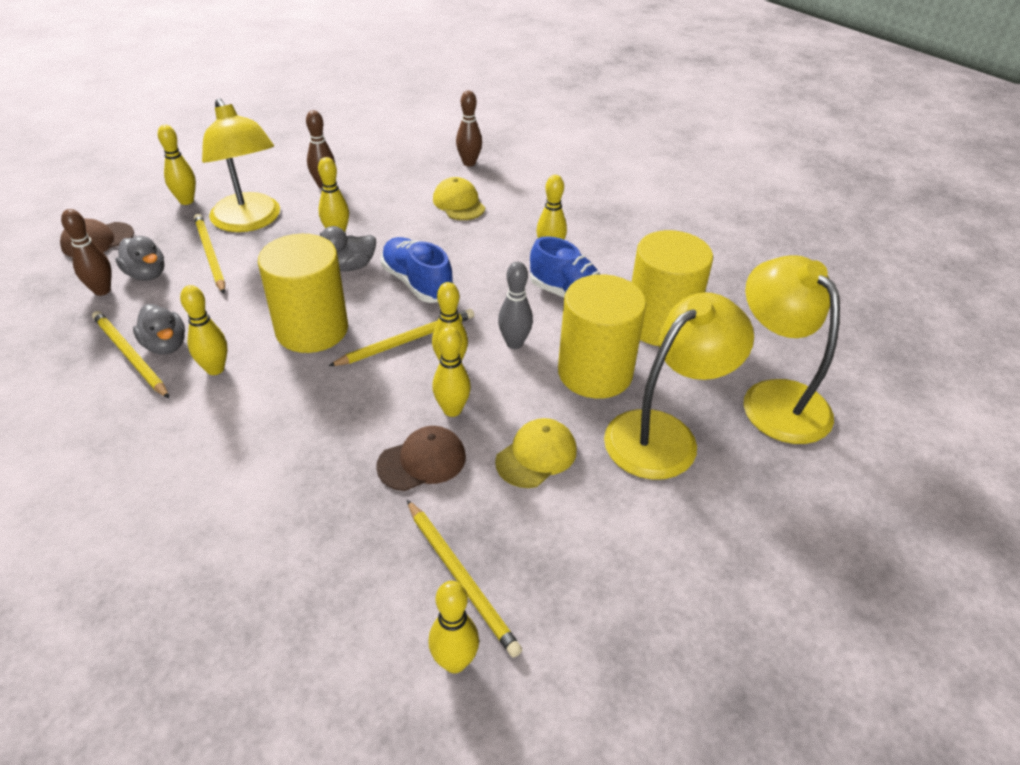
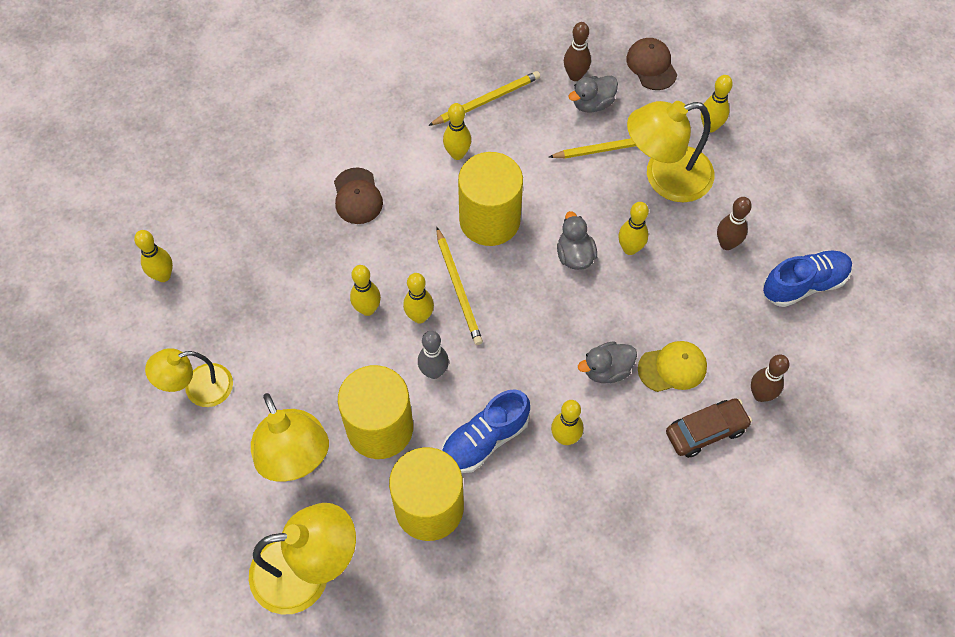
camera: 105 degrees right, 20 degrees up
(166, 345) = (493, 121): grey duck -> grey duck (606, 370)
(417, 283) = (537, 307): blue shoe -> blue shoe (804, 284)
(422, 461) = (322, 280): brown cap -> brown cap (357, 196)
(461, 578) = (217, 289): yellow pencil -> none
(512, 184) = (706, 431): none -> brown car
(536, 456) = (303, 358): yellow cap -> none
(619, 557) = (198, 388): none -> yellow lamp

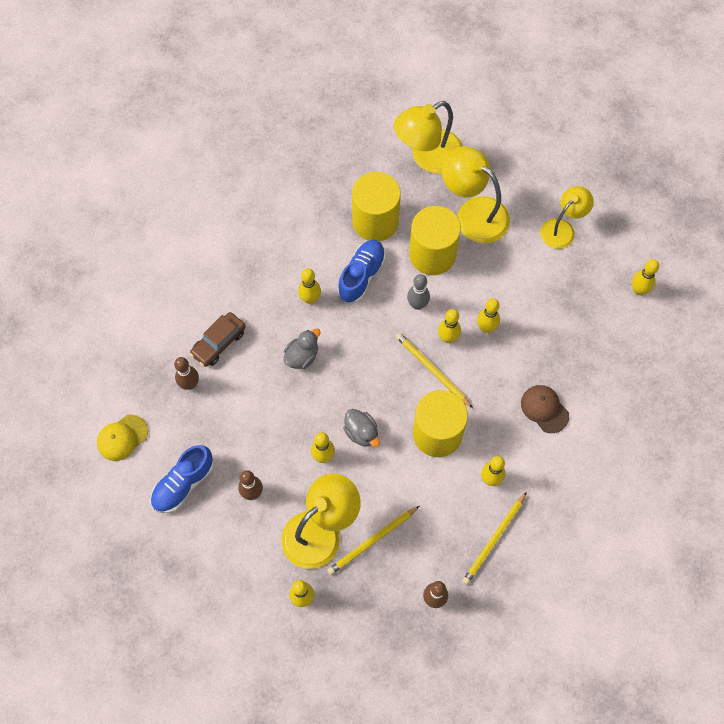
camera: 155 degrees right, 5 degrees up
(592, 103) = (407, 576): grey duck -> none
(651, 65) = (375, 640): brown cap -> none
(672, 367) = (257, 377): yellow cap -> yellow cap (122, 437)

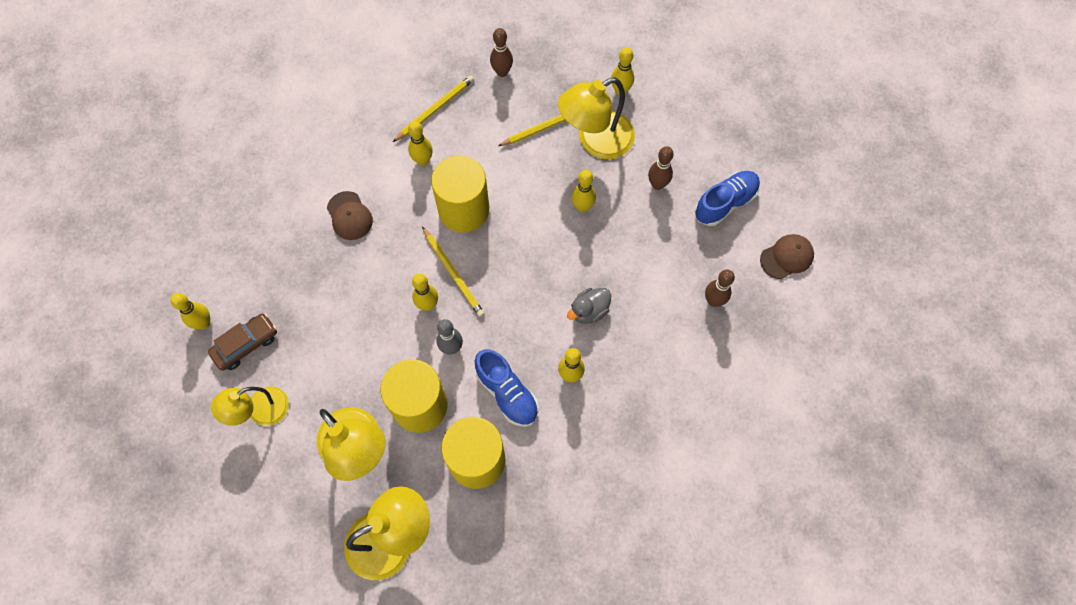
camera: 170 degrees left, 0 degrees up
(122, 437) = (786, 257): yellow cap -> brown cap
(218, 343) = (679, 341): brown car -> brown car (246, 345)
(361, 275) = (507, 393): blue shoe -> blue shoe turned 75 degrees counterclockwise
(361, 432) = (540, 223): grey duck -> none
(486, 328) = (383, 309): yellow bowling pin -> none

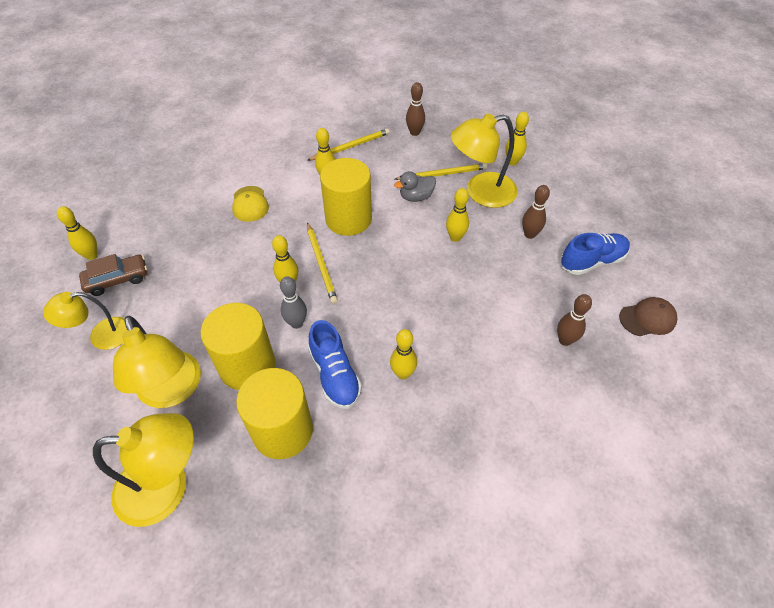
camera: 15 degrees right, 15 degrees down
(349, 216) = (250, 204): brown cap -> yellow cap
(589, 311) = (437, 322): grey duck -> grey duck (416, 197)

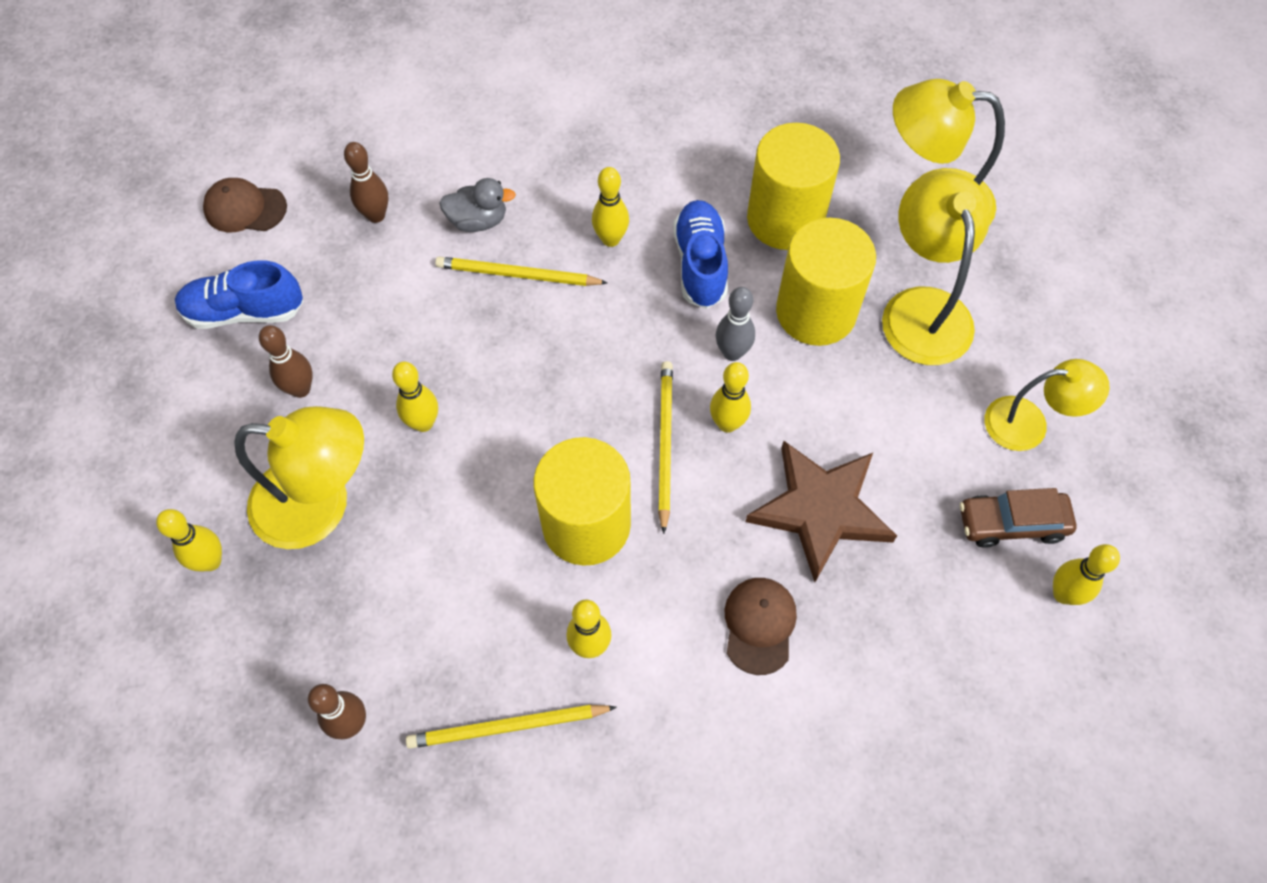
camera: 160 degrees left, 10 degrees up
(227, 257) = (820, 510): none -> brown star
(250, 204) = (759, 625): yellow cap -> brown cap
(416, 197) = (442, 535): grey duck -> grey duck (478, 221)
(442, 174) = (362, 576): yellow pencil -> yellow pencil (517, 275)

